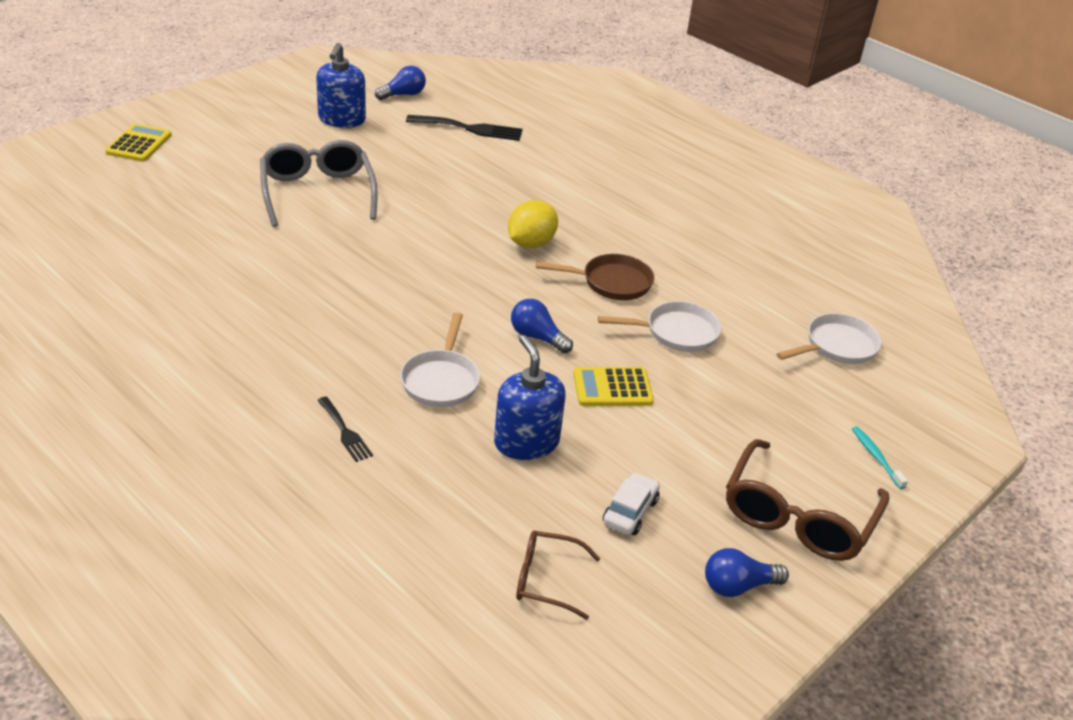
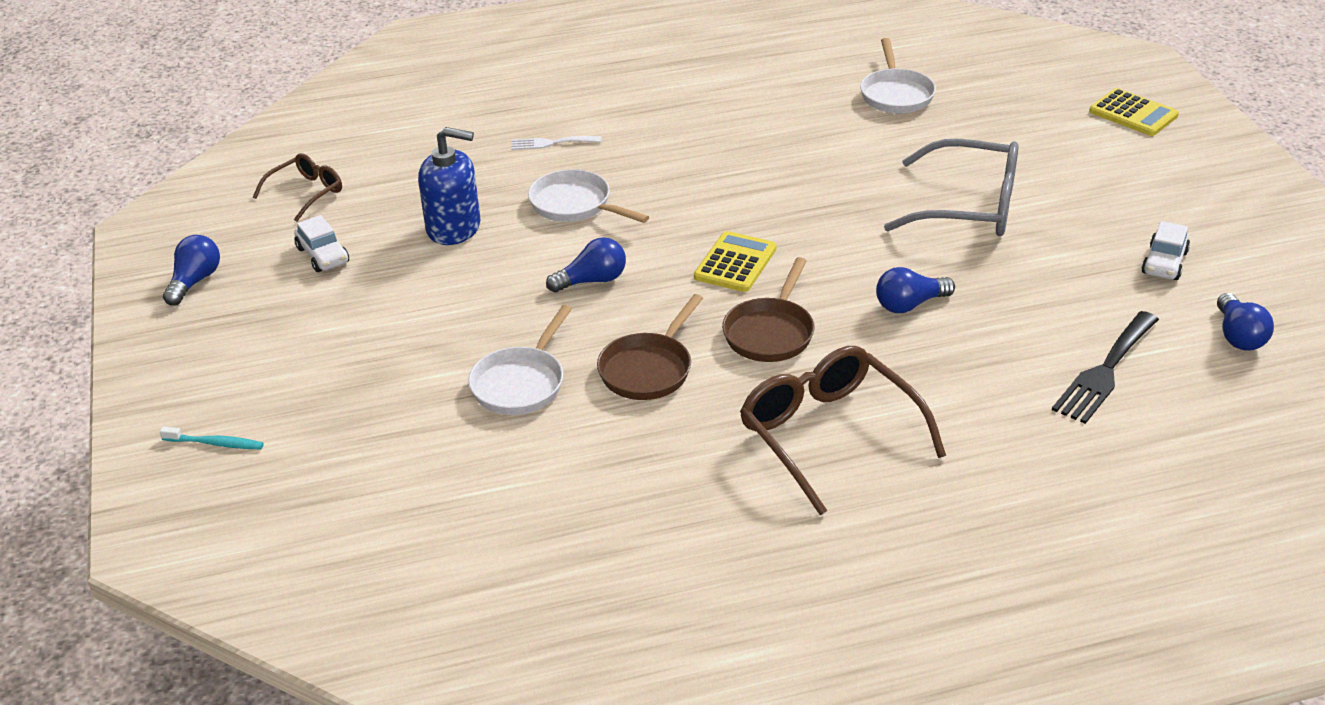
camera: 125 degrees right, 0 degrees up
(341, 119) = (1164, 263): blue soap dispenser -> white car
(345, 432) = (551, 143): black fork -> white fork
(456, 198) = (909, 305): none -> blue light bulb
(531, 243) = (770, 333): yellow lemon -> brown pan
(612, 388) = (476, 302): yellow calculator -> yellow calculator (735, 263)
(798, 517) = (214, 349): brown glasses -> brown glasses (829, 435)
(837, 346) = (387, 511): white pan -> white pan (896, 94)

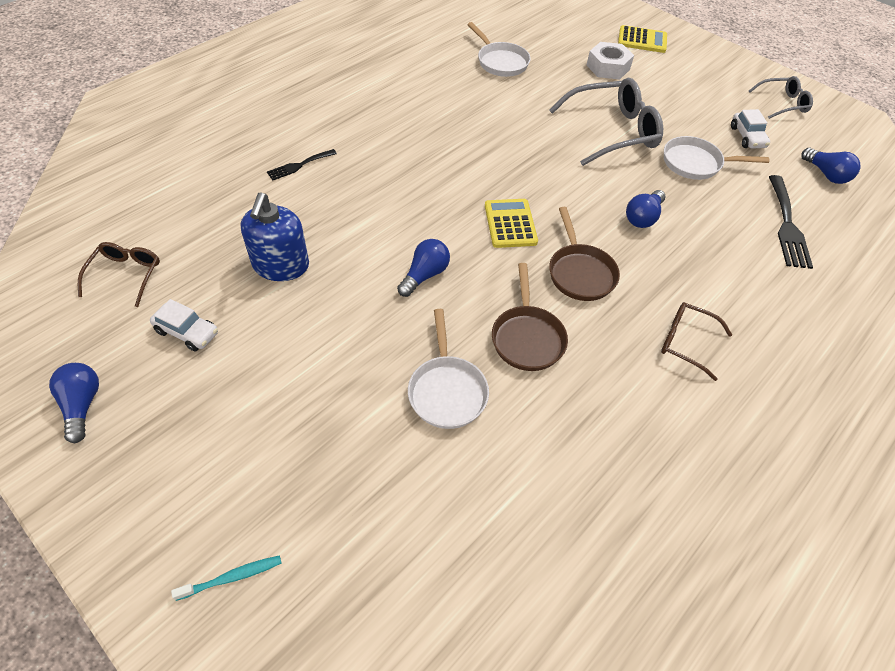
camera: 35 degrees left, 15 degrees up
(454, 228) = (281, 265): blue soap dispenser -> blue soap dispenser turned 120 degrees clockwise
(551, 143) = (299, 165): white fork -> black fork
(575, 205) = (359, 213): white pan -> white pan (695, 163)
(829, 435) = (686, 342): brown glasses -> brown glasses, size x0.55
(1043, 134) = (608, 67): none -> white nut
(1272, 239) = (782, 103): none -> grey glasses

